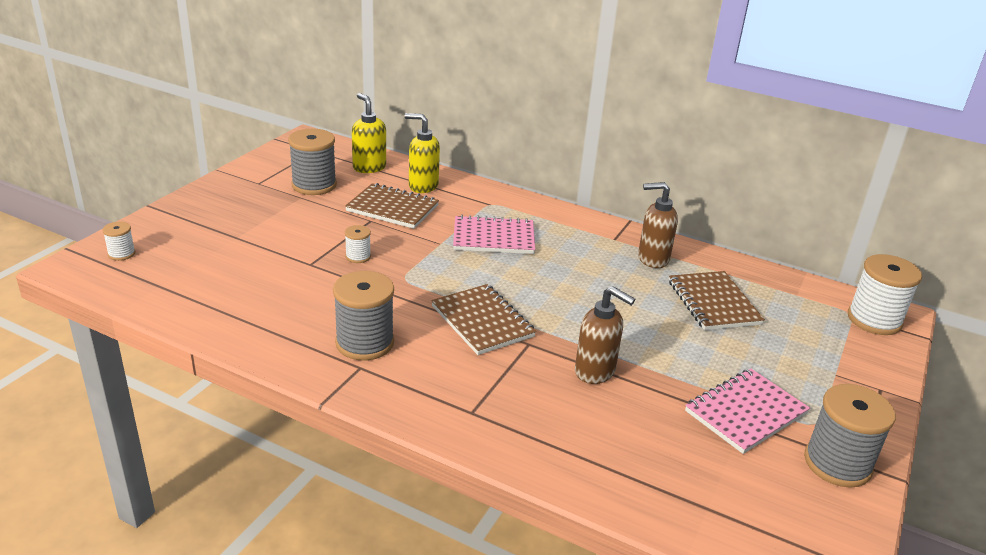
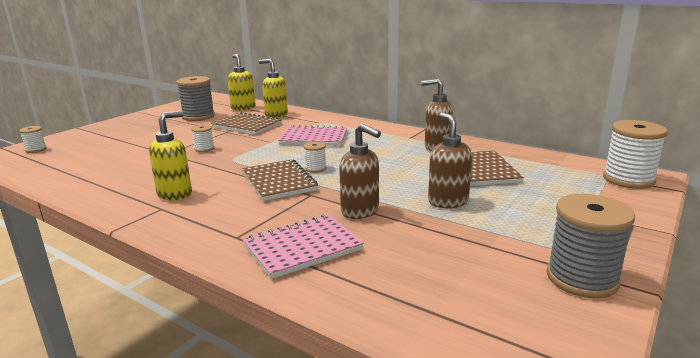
camera: 10 degrees right, 10 degrees down
(365, 343) = (175, 194): grey spool -> yellow soap dispenser
(517, 297) = (315, 168): none -> white spool
(687, 355) = (447, 201): none -> brown soap dispenser
(745, 412) = (493, 239): pink notebook -> pink notebook (302, 248)

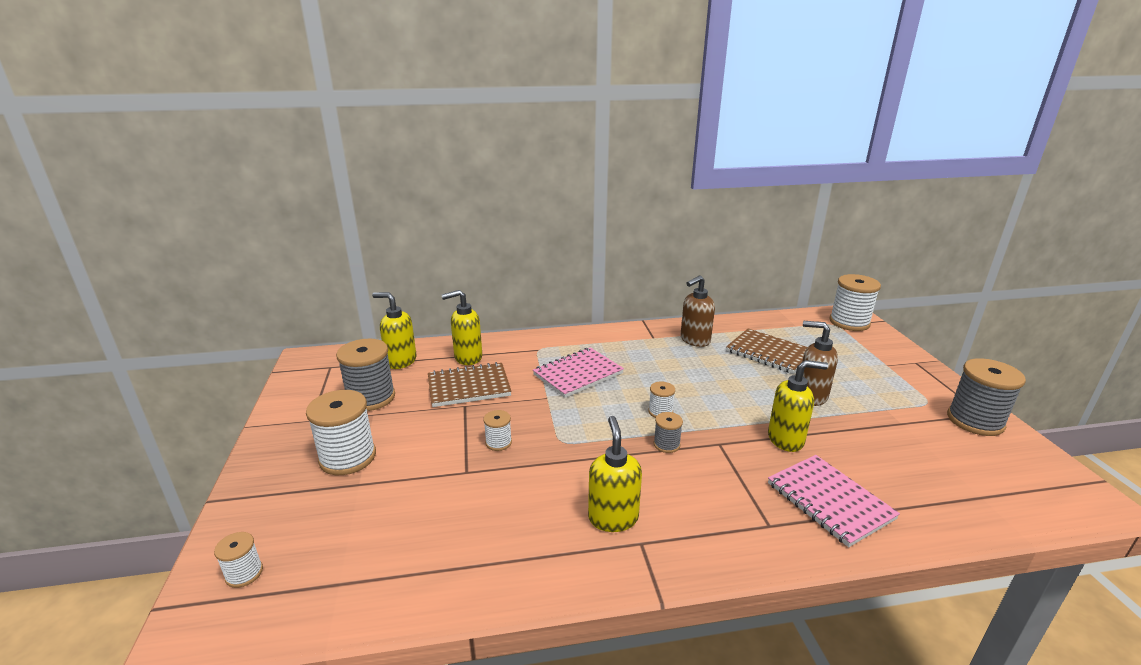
camera: 45 degrees left, 5 degrees up
(141, 132) = (347, 457): none -> white spool
(279, 182) = (666, 444): brown notebook -> grey spool
(302, 248) = (829, 501): pink notebook -> pink notebook turned 45 degrees counterclockwise
(360, 211) = (786, 440): brown soap dispenser -> yellow soap dispenser

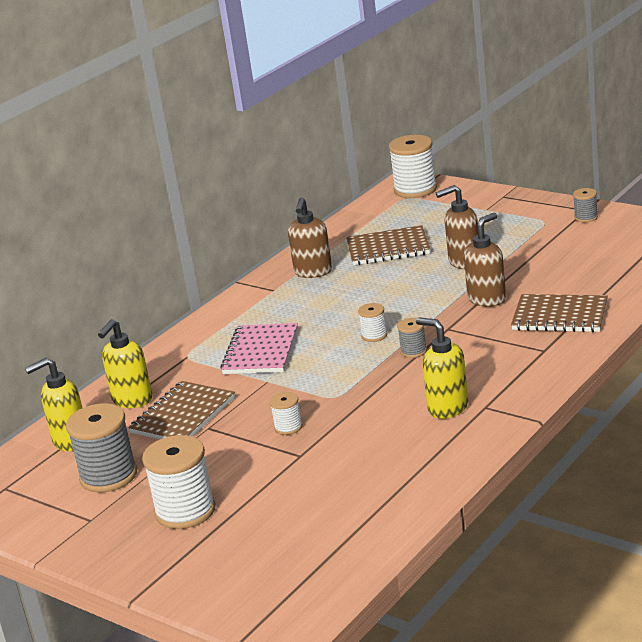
camera: 40 degrees left, 0 degrees up
(244, 573) = (260, 593): white spool -> none
(786, 440) = (487, 299): yellow soap dispenser -> brown soap dispenser
(829, 501) = (560, 316): pink notebook -> brown notebook
(975, 421) = (586, 217): grey spool -> grey spool, size x0.50

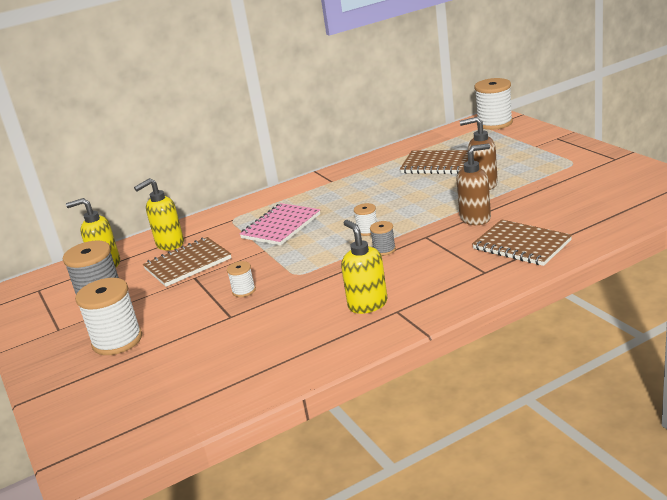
camera: 25 degrees right, 0 degrees up
(313, 272) = (369, 173): brown soap dispenser -> none
(586, 217) = (610, 165): grey spool -> none

